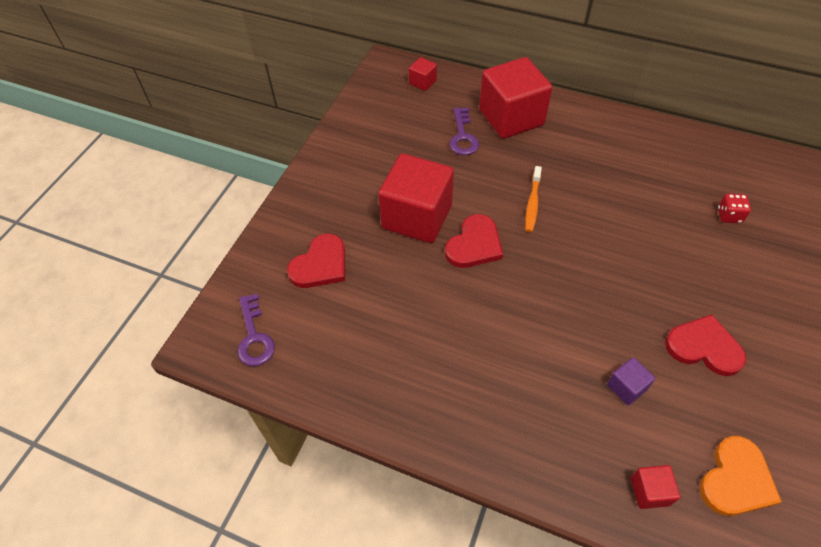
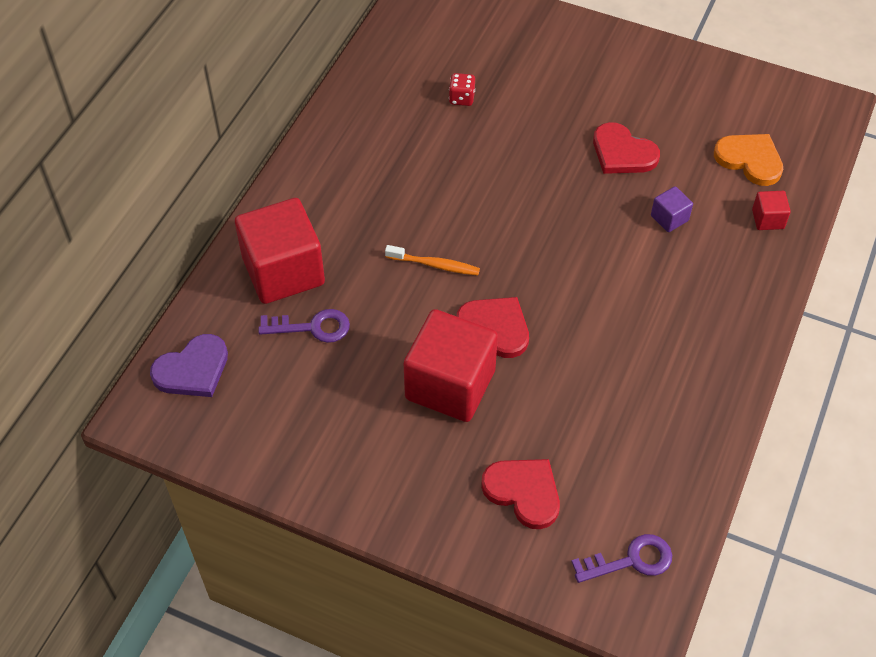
camera: 90 degrees left, 0 degrees up
(422, 82) = (192, 370): red cube -> purple heart
(704, 347) = (622, 153): red heart -> red heart turned 75 degrees counterclockwise

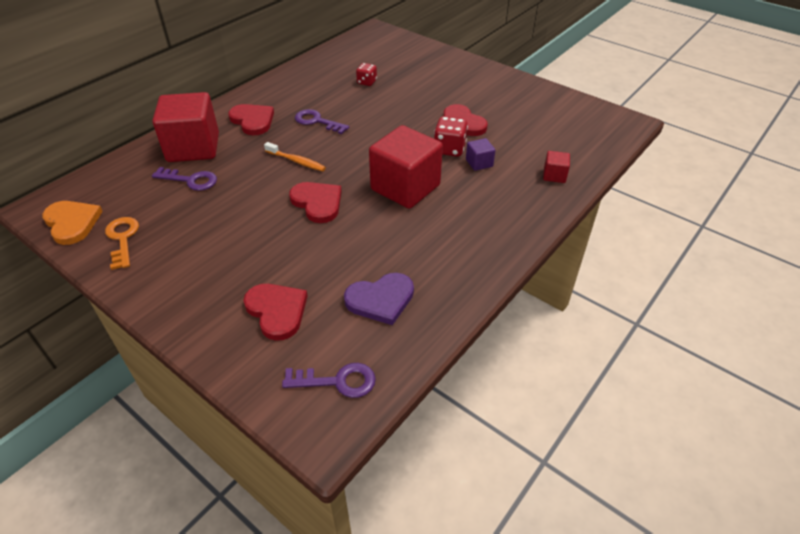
camera: 15 degrees right, 10 degrees down
(192, 370) = (94, 189): purple heart -> purple heart (381, 300)
(280, 437) = (122, 239): none -> orange key
(338, 205) = (253, 121): none -> red heart
(427, 188) = (317, 121): none -> purple key
(450, 385) = (264, 230): red cube -> red cube (405, 187)
(623, 201) = (449, 149): none -> red dice
(750, 160) = (553, 141): orange heart -> orange heart (72, 223)

